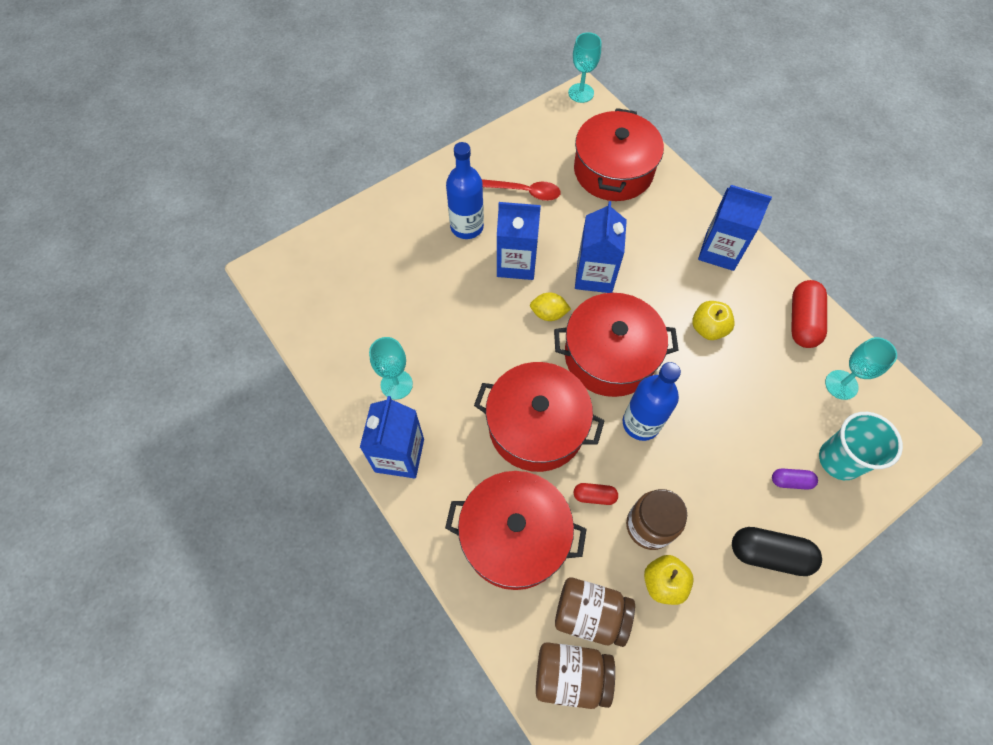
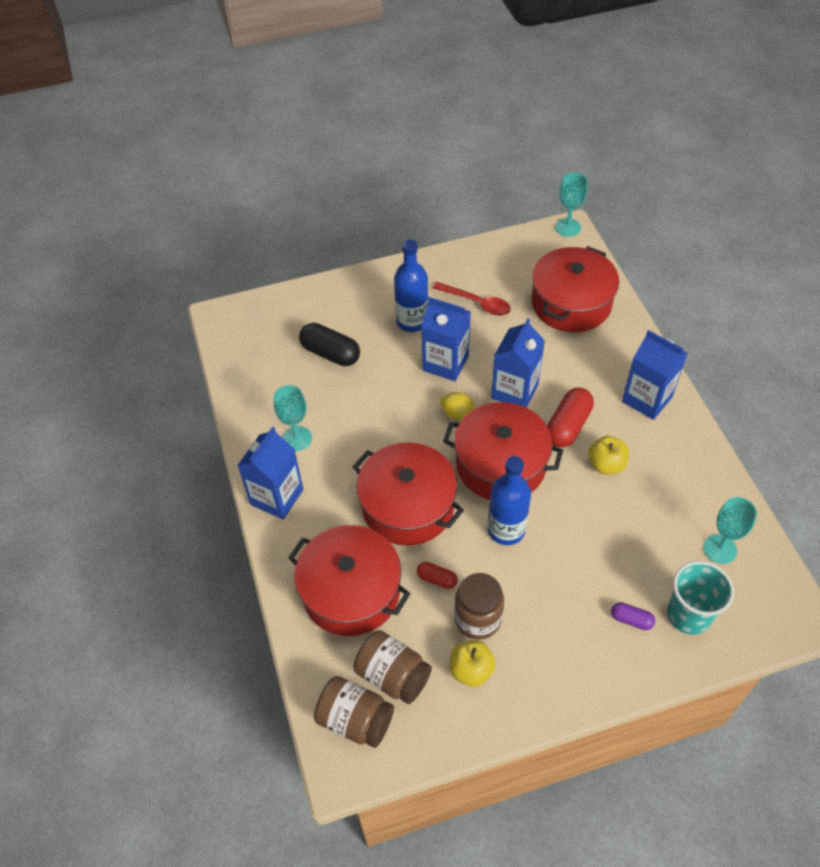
camera: 20 degrees right, 10 degrees down
(769, 554) = (582, 676): black capsule -> black capsule (330, 353)
(802, 321) = (704, 482): red capsule -> red capsule (568, 426)

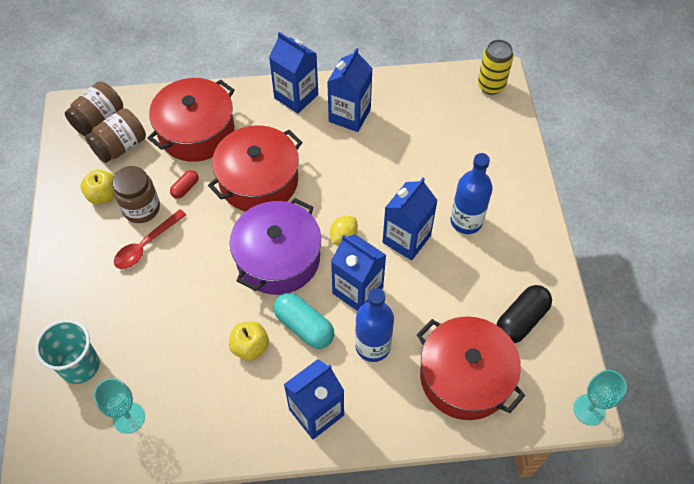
camera: 100 degrees right, 5 degrees up
(235, 322) = (491, 86): none -> yellow can
(297, 438) = (349, 115): turquoise goblet -> blue carton
(330, 353) = (438, 150): black capsule -> black capsule (521, 320)
(477, 303) = (481, 284): red spoon -> red spoon (146, 245)
(500, 464) = (278, 258): red pot -> purple pot
(506, 530) = (211, 247): blue bottle -> blue bottle (372, 346)
(568, 426) = (304, 326): red capsule -> turquoise capsule
(631, 620) = (95, 318): purple capsule -> none

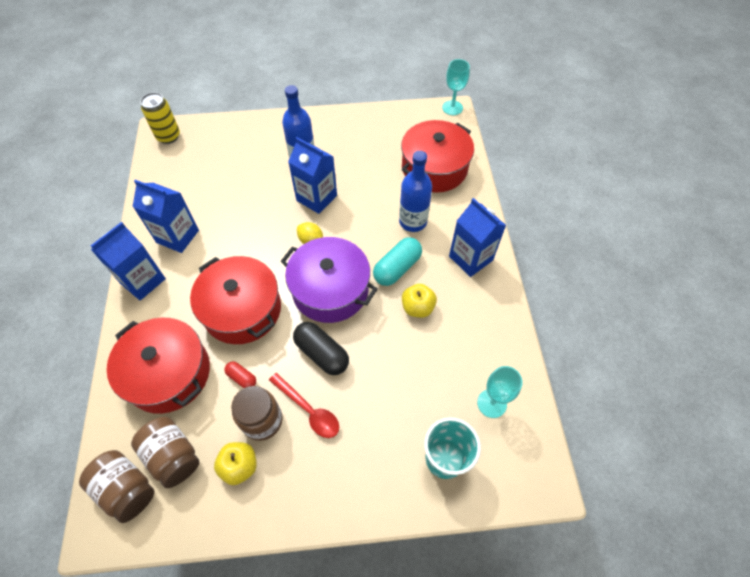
camera: 90 degrees left, 0 degrees up
(357, 290) = (363, 231): blue carton -> none
(521, 320) = (388, 135): black capsule -> black capsule (322, 353)

